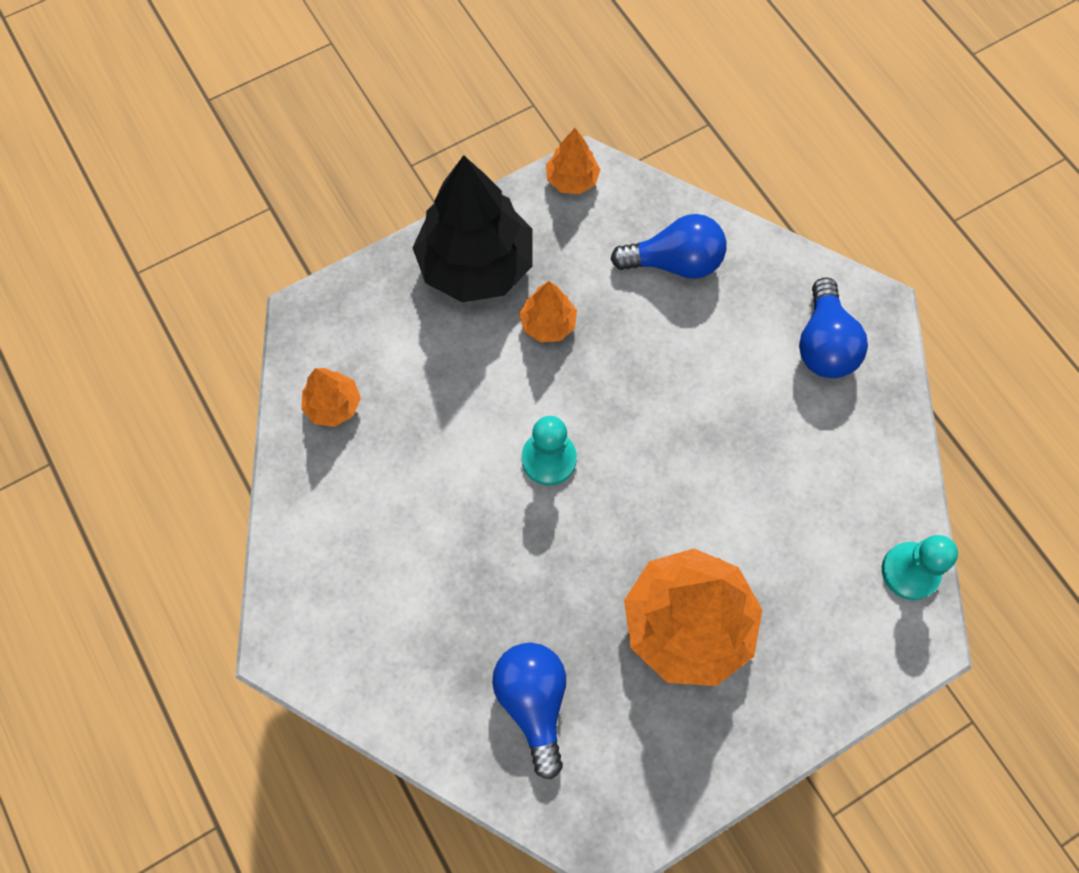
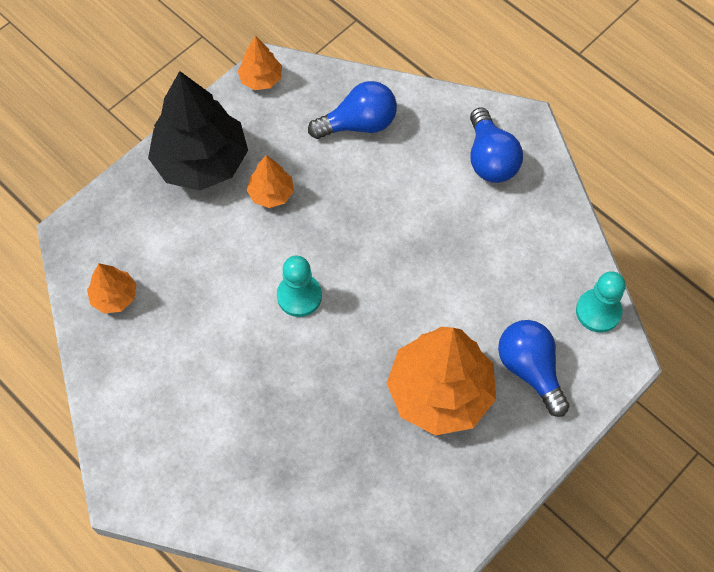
camera: 15 degrees left, 5 degrees down
(533, 702) = (336, 482): blue light bulb -> blue light bulb (530, 369)

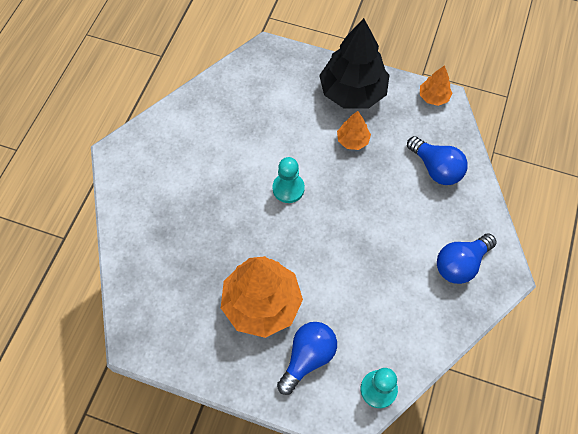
camera: 65 degrees right, 0 degrees up
(114, 297) = (236, 90): orange tree -> none

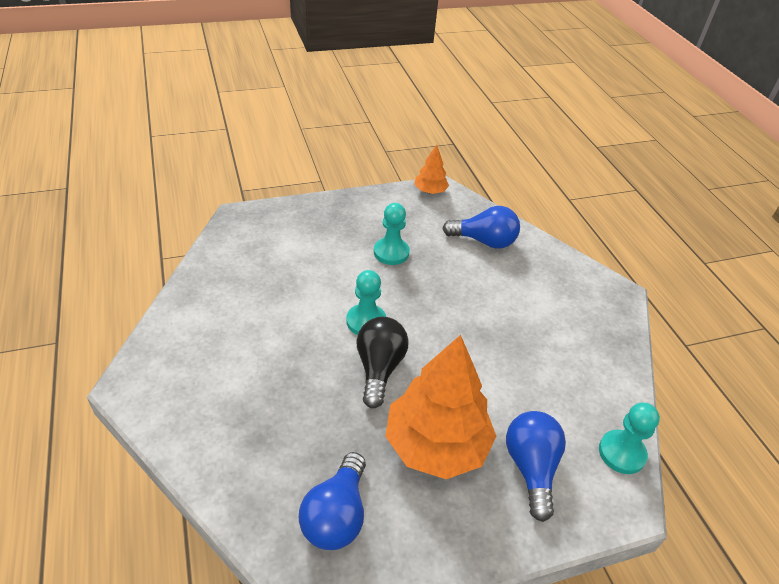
camera: 40 degrees left, 20 degrees down
(269, 229) = (379, 368): none -> black light bulb
(353, 92) = (355, 215): black tree -> none
(353, 140) = (391, 252): orange tree -> turquoise pawn
(460, 264) = (577, 303): blue light bulb -> blue light bulb (336, 515)

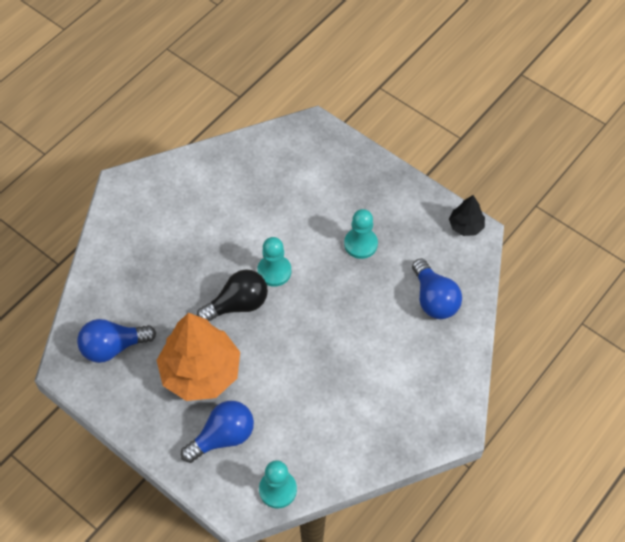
camera: 60 degrees right, 15 degrees up
(430, 191) = (466, 226): orange tree -> black tree

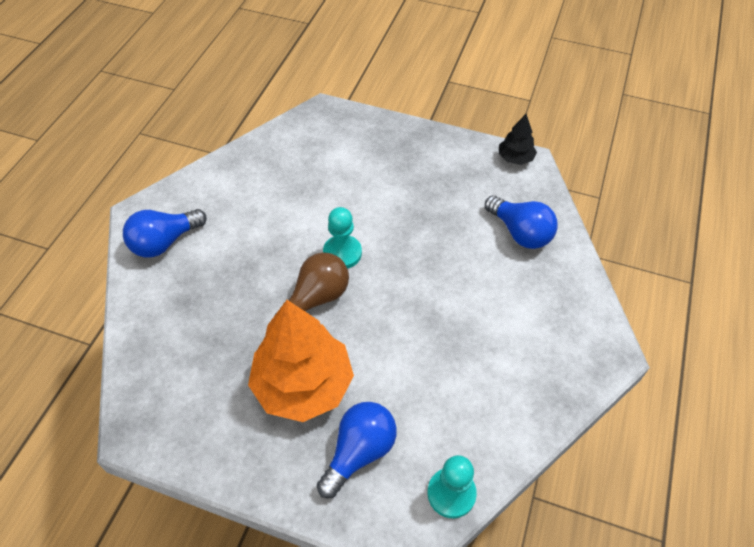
camera: 20 degrees left, 5 degrees down
(113, 347) = (186, 389): blue light bulb -> blue light bulb (164, 242)
(238, 304) = (316, 298): black light bulb -> brown light bulb
(360, 244) = (421, 202): turquoise pawn -> none

